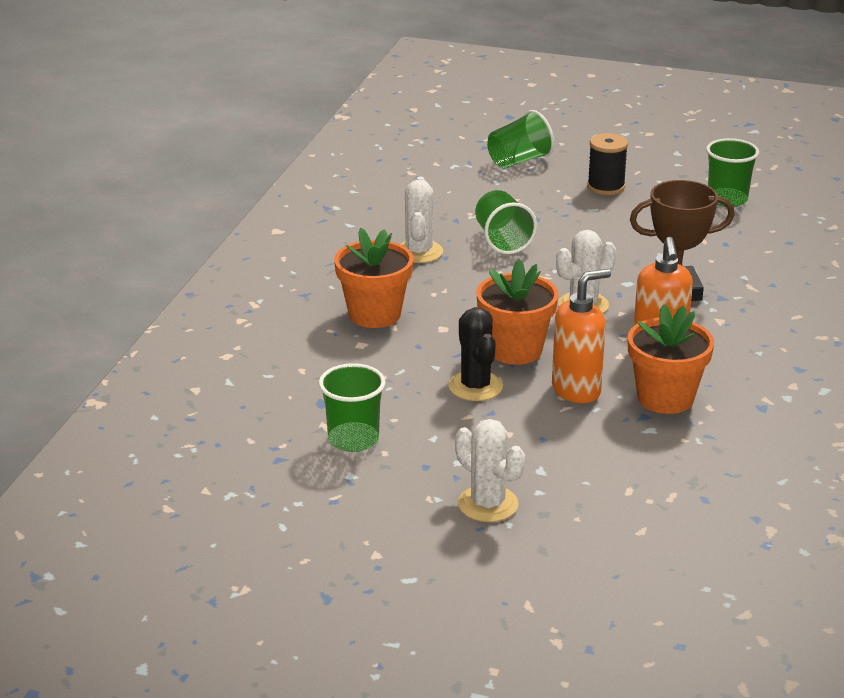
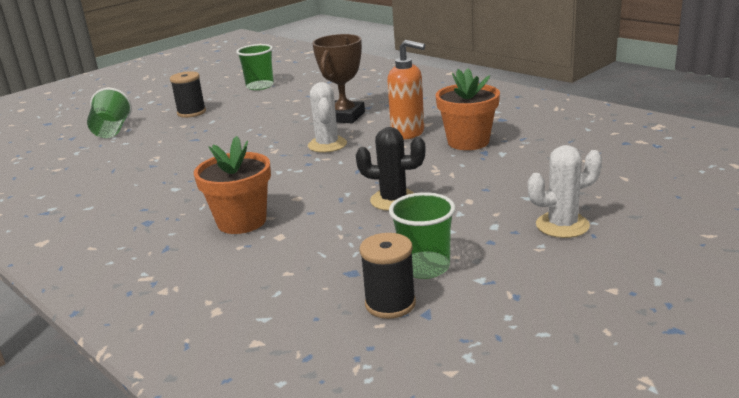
camera: 60 degrees left, 5 degrees down
(283, 437) = (390, 304): none -> black spool
(419, 252) = (175, 187): white cactus -> none
(502, 240) = (207, 154): green cup -> none
(515, 350) = (359, 177): orange flower pot -> none
(576, 390) = (433, 166): orange soap dispenser -> none

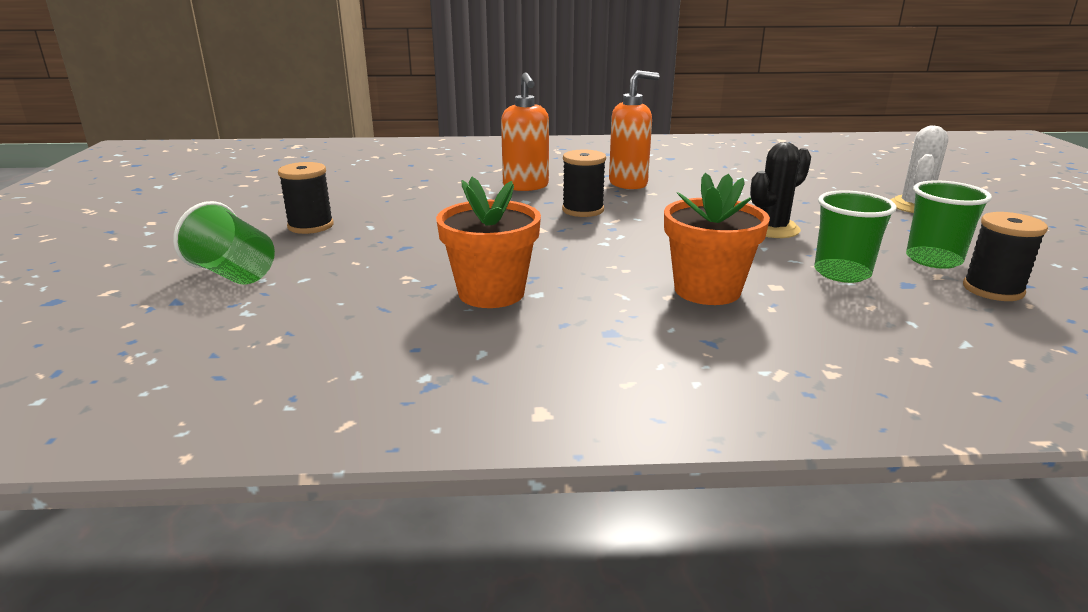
camera: 50 degrees left, 0 degrees up
(260, 86) = (331, 184): green cup -> green cup (842, 273)
(327, 145) = (583, 210): white cactus -> black spool
(344, 117) = (526, 186): brown trophy -> orange soap dispenser
(468, 142) = (695, 177): orange flower pot -> orange flower pot (491, 293)

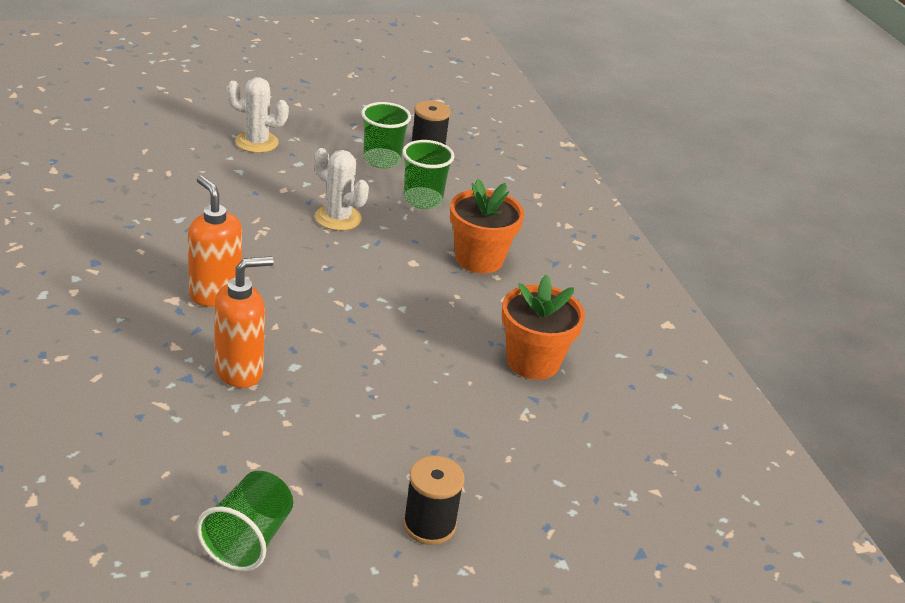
camera: 110 degrees left, 10 degrees up
(233, 274) = (573, 537): green cup -> green cup (248, 539)
(583, 210) = (316, 323): black spool -> none
(772, 229) = (338, 218): black cactus -> white cactus

